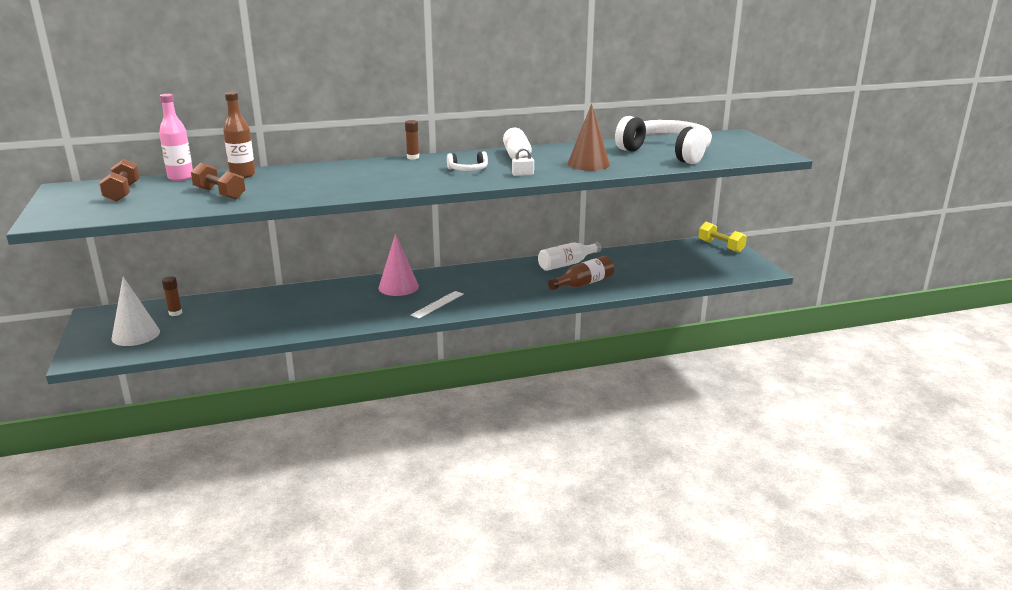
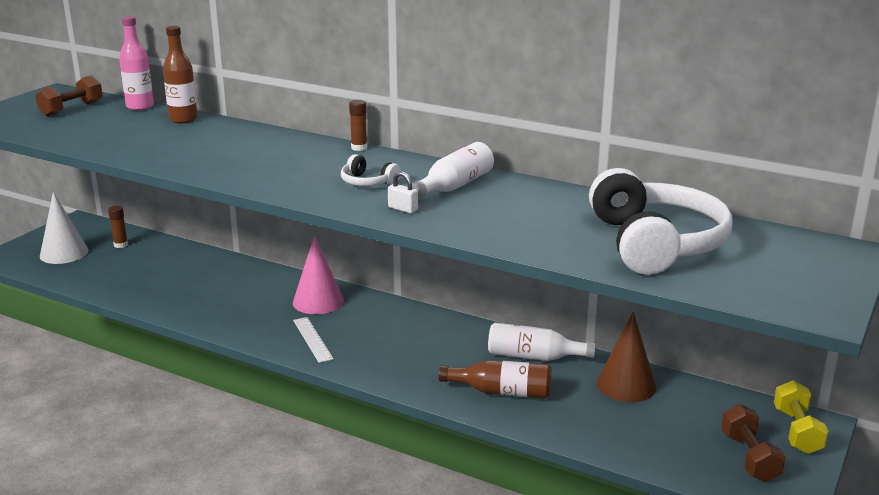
camera: 45 degrees right, 0 degrees up
(220, 194) = (120, 134): brown dumbbell -> brown dumbbell (749, 457)
(437, 304) = (312, 339): white ruler -> white ruler turned 75 degrees clockwise
(588, 164) = (510, 223): brown cone -> brown cone (626, 385)

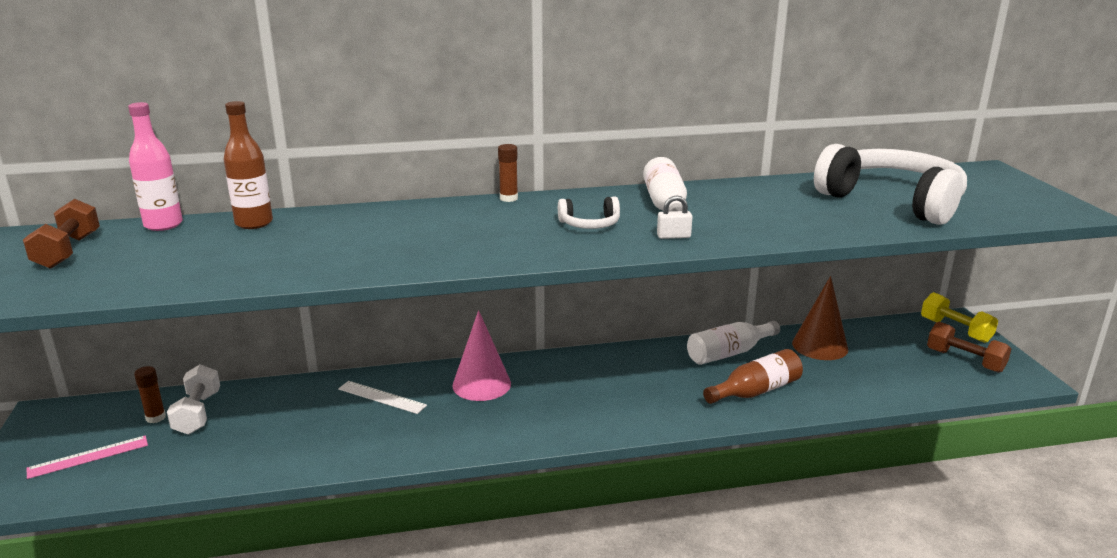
camera: 40 degrees left, 0 degrees up
(64, 253) = (88, 457): white cone -> pink ruler
(143, 251) = (197, 413): none -> white dumbbell
(312, 339) = (536, 420): white ruler -> white ruler (381, 397)

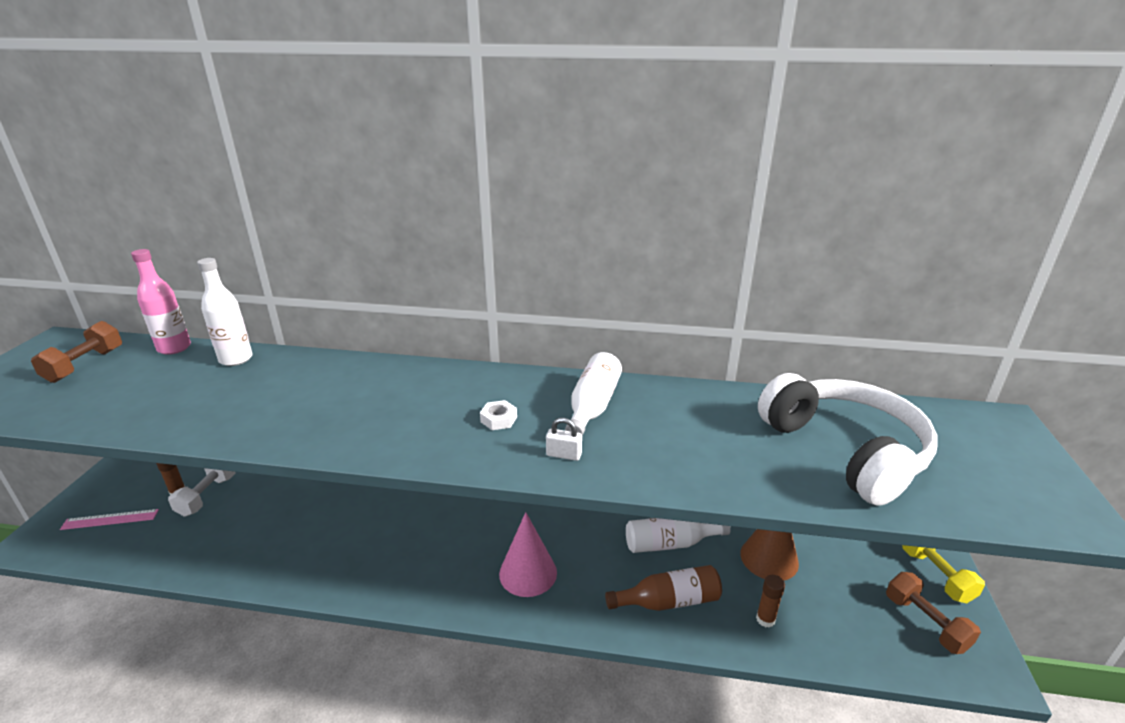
camera: 20 degrees right, 5 degrees up
(254, 223) = (236, 359): brown bottle -> white bottle
(381, 397) = (343, 515): white ruler -> none
(481, 384) = (428, 522): pink cone -> pink cone (528, 573)
(508, 198) = (458, 368): brown glue stick -> brown glue stick (765, 619)
(590, 224) = (498, 419): white headphones -> white nut

